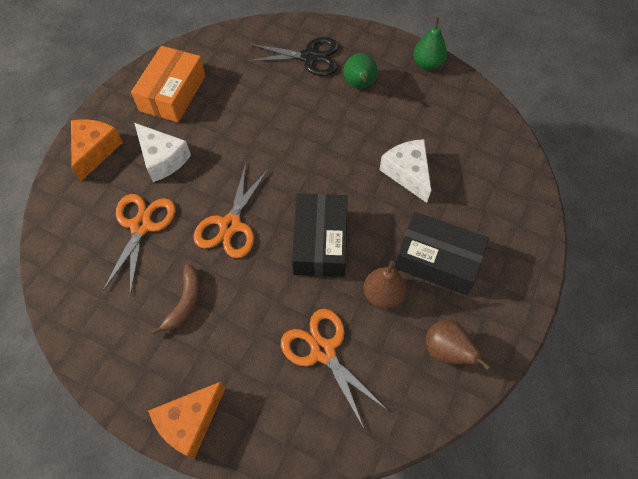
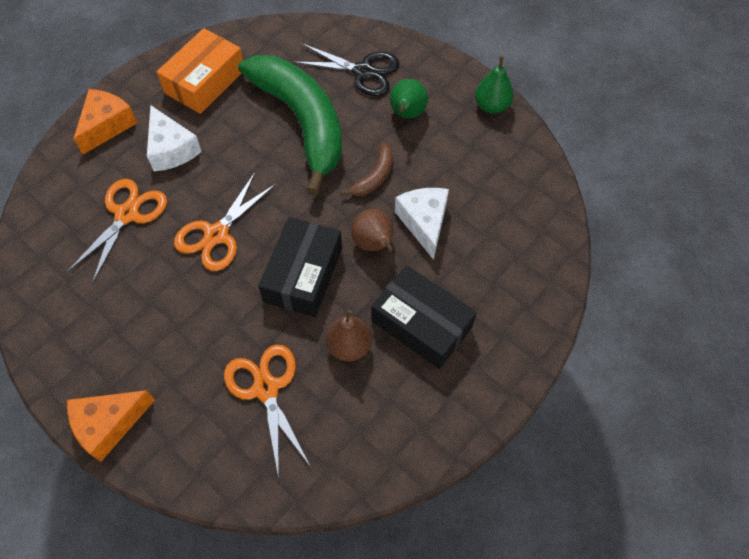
camera: 15 degrees right, 0 degrees up
(185, 302) = (144, 303): brown banana -> brown banana (375, 177)
(271, 110) = (302, 121): none -> green banana
(446, 351) = (395, 422): brown pear -> brown pear (374, 244)

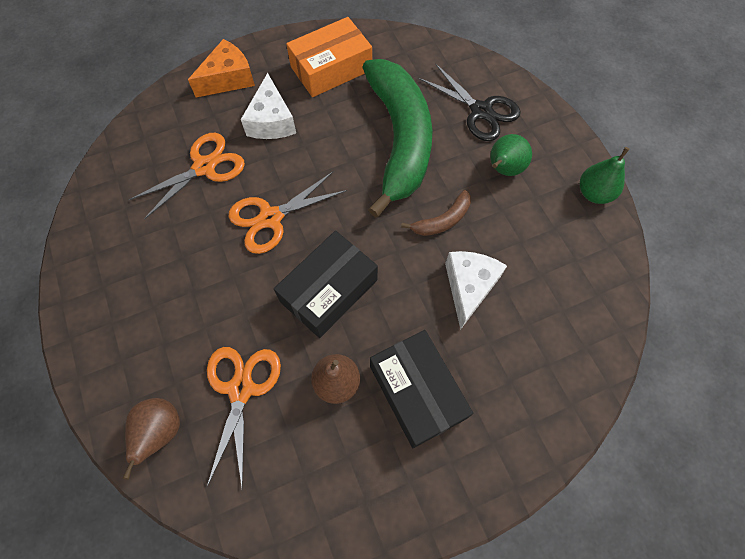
camera: 25 degrees right, 5 degrees up
(109, 424) = (92, 358): orange cheese -> none
(374, 244) = (410, 288): brown pear -> brown pear (161, 431)

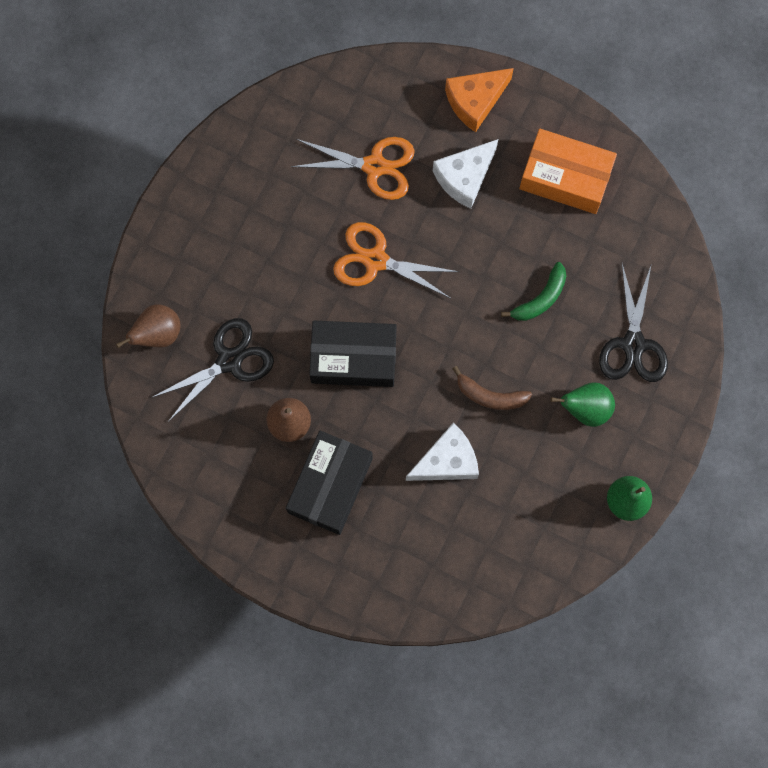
camera: 50 degrees right, 10 degrees up
(228, 79) = (475, 101): orange cheese -> orange cheese turned 135 degrees clockwise
(241, 389) = (229, 361): orange scissors -> black scissors
(399, 139) = (540, 298): green banana -> green banana, size x0.40

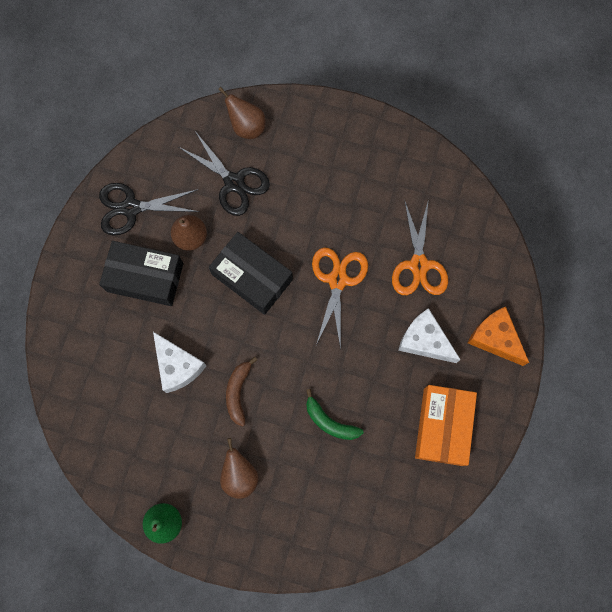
camera: 80 degrees right, 0 degrees up
(353, 358) = (252, 277): black box -> black box turned 45 degrees counterclockwise
(585, 409) = (239, 475): green pear -> brown pear
(633, 344) = (303, 508): black scissors -> black scissors (131, 208)

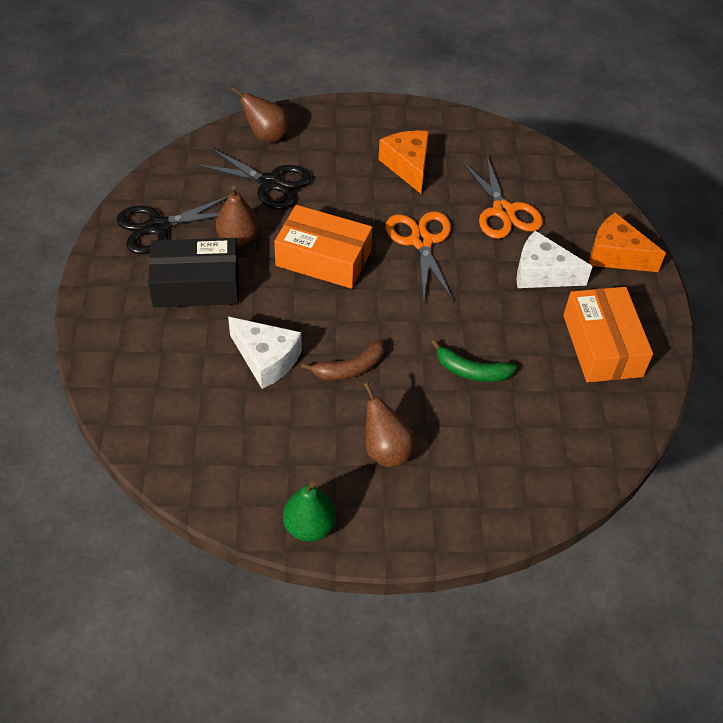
camera: 20 degrees left, 25 degrees down
(238, 392) = (350, 368): brown banana -> brown banana turned 105 degrees counterclockwise
(252, 277) = (323, 258): black box -> orange box
(356, 193) = (408, 166): none -> orange cheese

